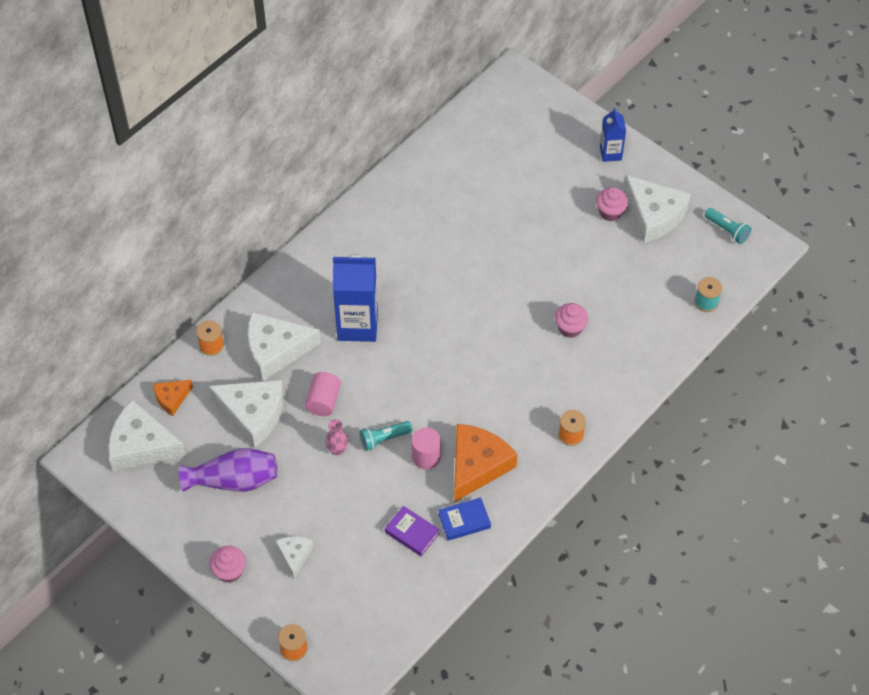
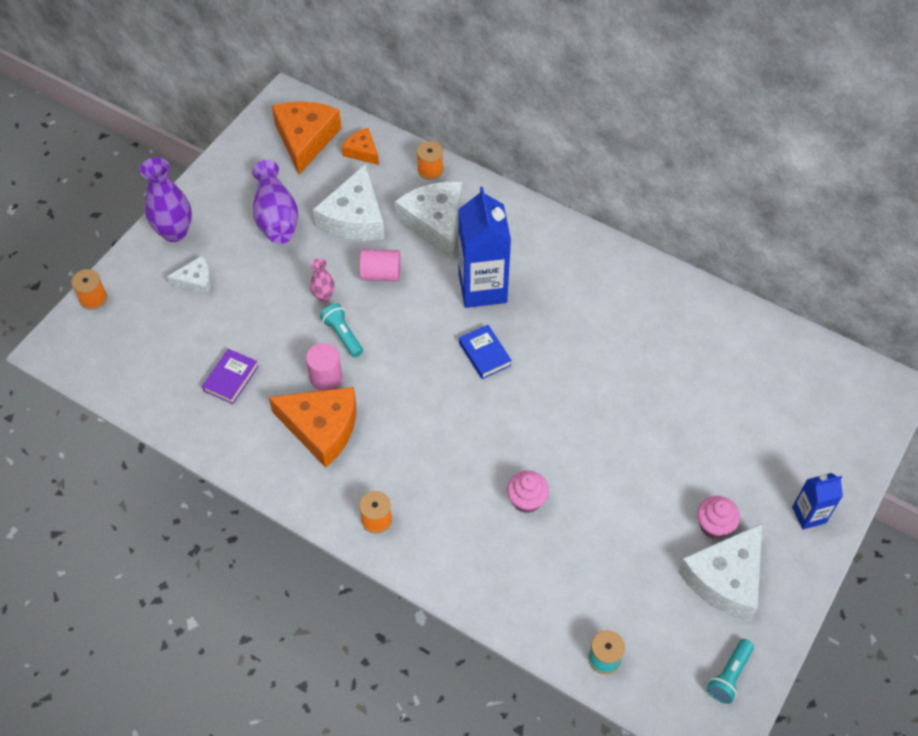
camera: 80 degrees right, 0 degrees up
(141, 445) = (305, 139): white cheese -> orange cheese
(229, 571) = (174, 232): pink cupcake -> purple vase
(464, 521) = (250, 425): blue book -> blue book (484, 354)

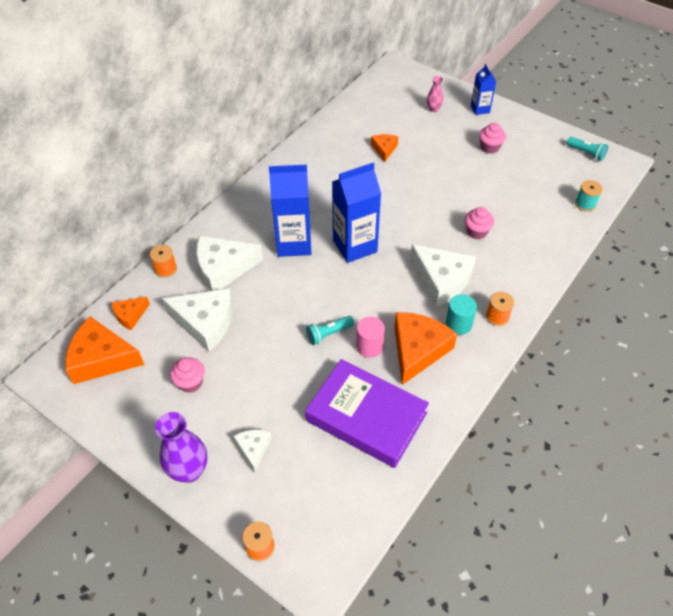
camera: 85 degrees left, 5 degrees down
(231, 378) = (366, 417): purple book -> purple book, size x2.28
(276, 217) = (190, 382): purple vase -> pink cupcake
(324, 296) = (286, 347): pink vase -> pink vase (433, 109)
(362, 473) = (458, 324): none -> turquoise cylinder
(381, 274) = (269, 306): pink cylinder -> none
(484, 354) = (355, 246): blue book -> blue carton
(681, 381) = (384, 149): none -> orange cheese
(725, 578) = (525, 147): white cheese -> white cheese (442, 280)

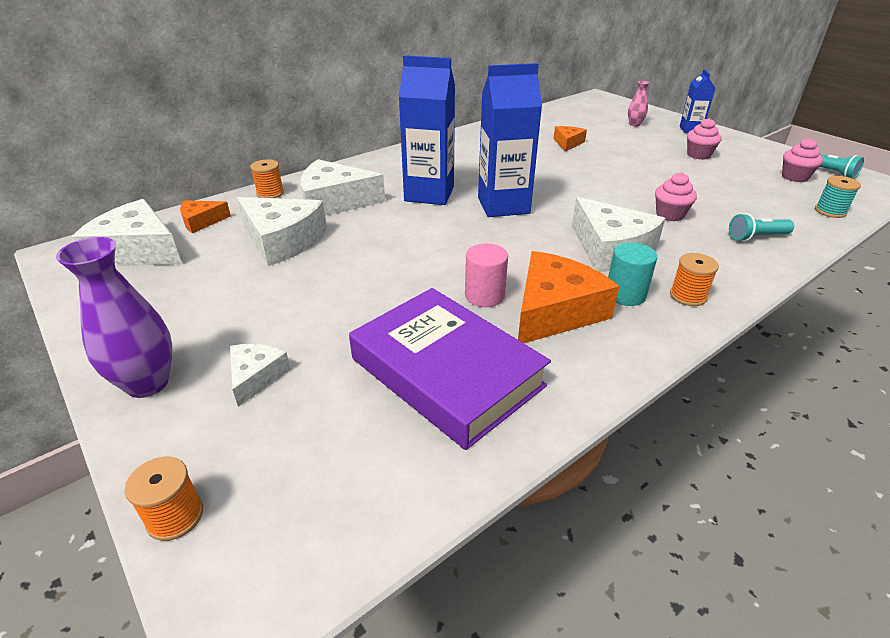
camera: 15 degrees right, 15 degrees down
(101, 358) = (138, 251): orange cheese -> white cheese
(190, 382) = (223, 290): pink cupcake -> pink cupcake (794, 177)
(328, 334) = (432, 274): turquoise flashlight -> turquoise flashlight (756, 237)

